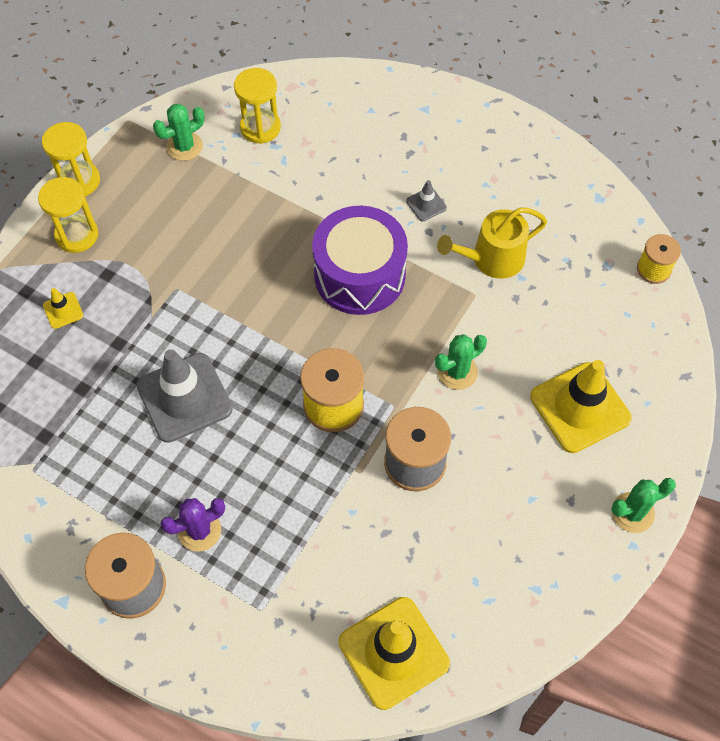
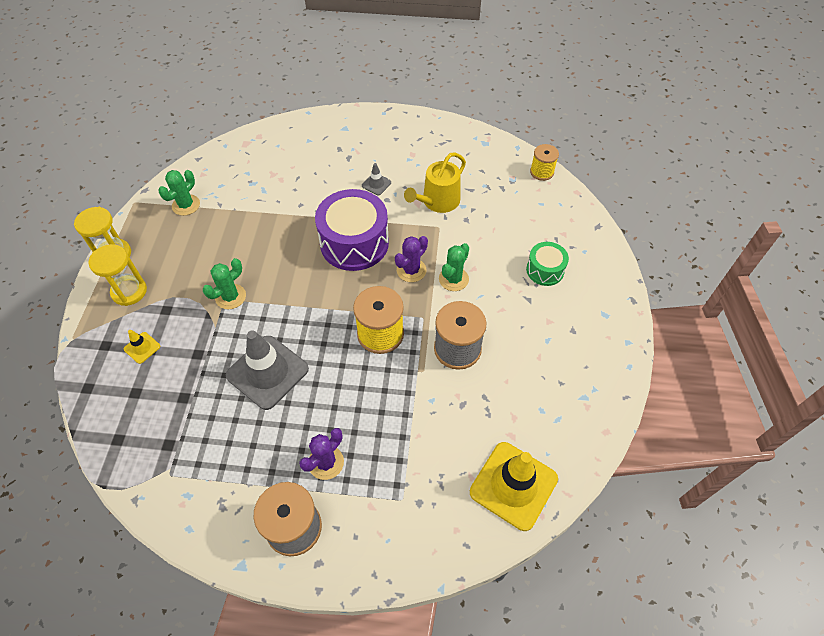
camera: 25 degrees left, 5 degrees down
(260, 127) = (236, 175): yellow hourglass -> none
(411, 339) = (411, 270): none -> purple cactus
(580, 407) = (545, 270): yellow traffic cone -> green drum
(632, 512) = (615, 321): green cactus -> green cactus (230, 297)

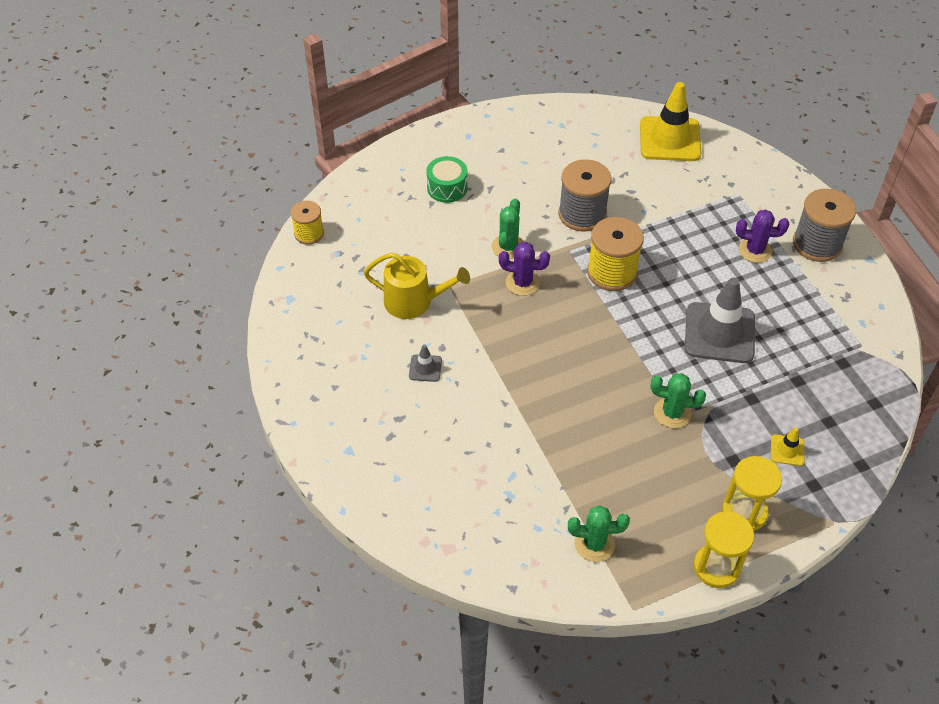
camera: 120 degrees left, 5 degrees down
(354, 243) = (524, 345): purple drum -> none
(453, 279) = (508, 247): green cactus -> green cactus turned 75 degrees counterclockwise

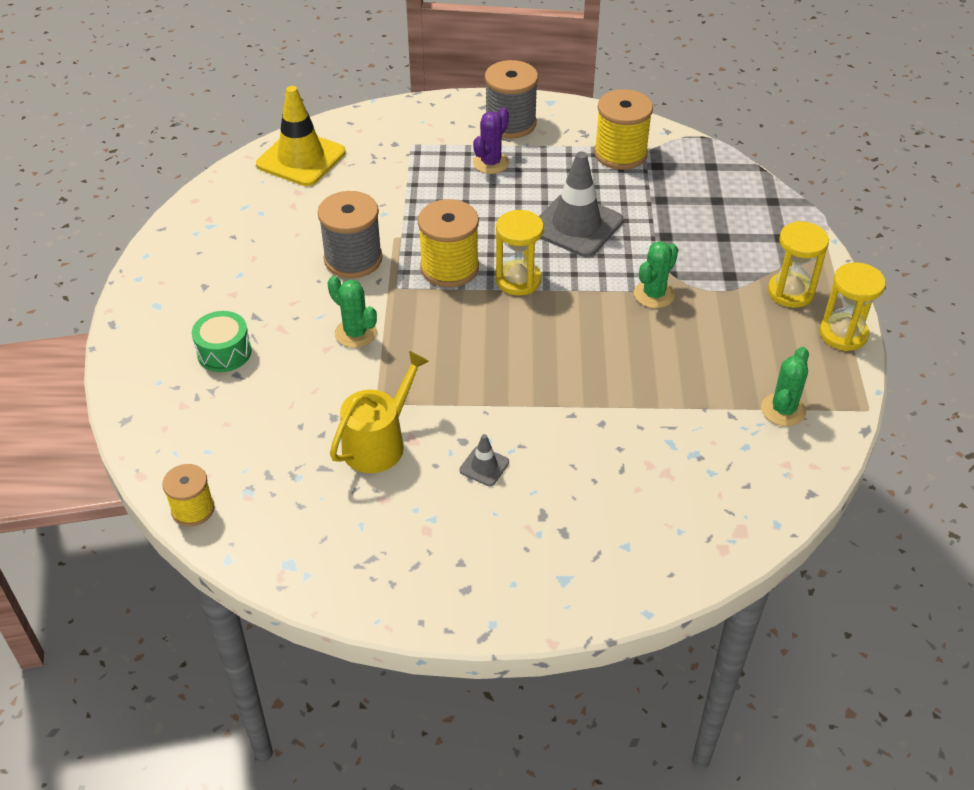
camera: 65 degrees left, 5 degrees down
(522, 283) = (415, 340): purple cactus -> none
(627, 319) = (518, 280): none -> yellow hourglass
(787, 450) = (735, 238): yellow traffic cone -> none
(838, 332) = (620, 154): none -> yellow spool

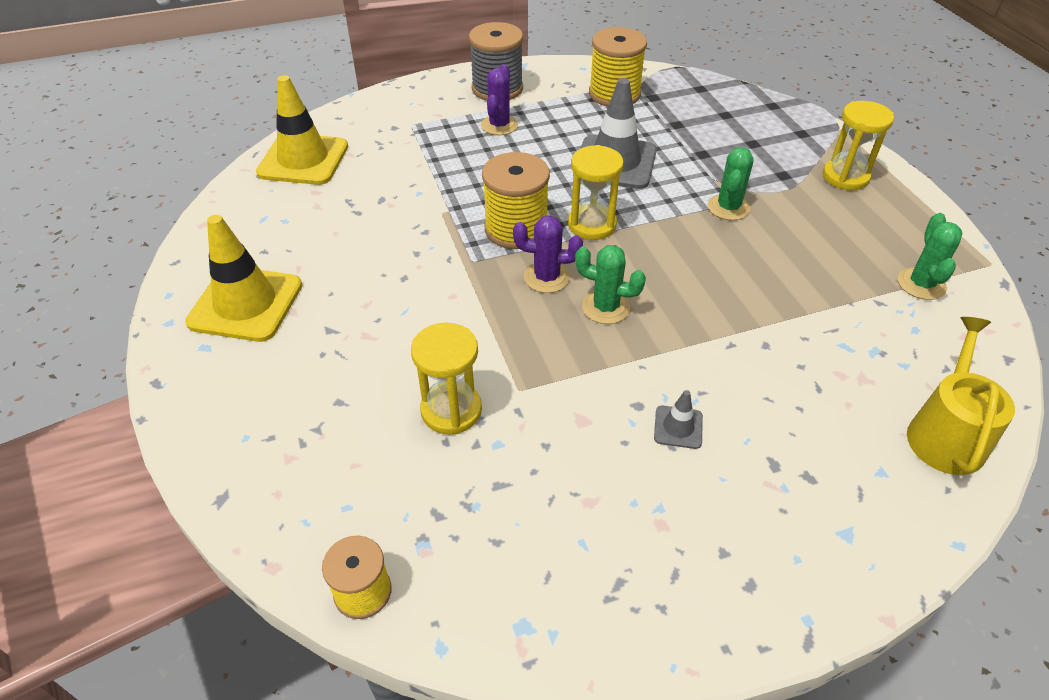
camera: 20 degrees left, 0 degrees up
(201, 278) = (246, 304): none -> yellow traffic cone
(224, 352) = (312, 380): green drum -> none
(353, 259) = (410, 244): grey spool -> none
(355, 333) = (454, 319): green cactus -> green cactus (605, 307)
(378, 443) = (547, 435): yellow watering can -> yellow watering can (945, 434)
(451, 318) = (546, 277): none -> purple cactus
(843, 334) = (917, 202): yellow hourglass -> yellow hourglass (451, 410)

